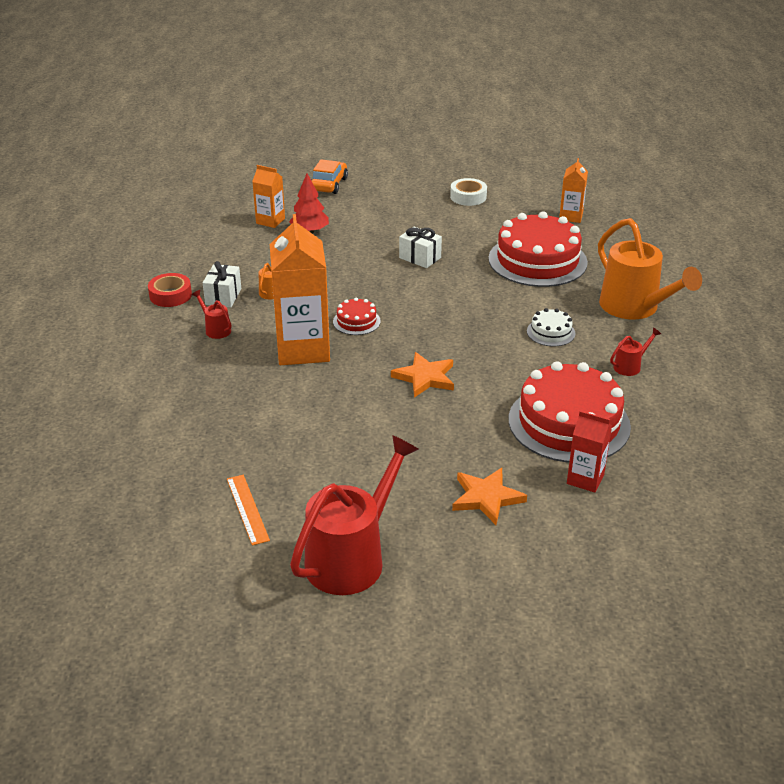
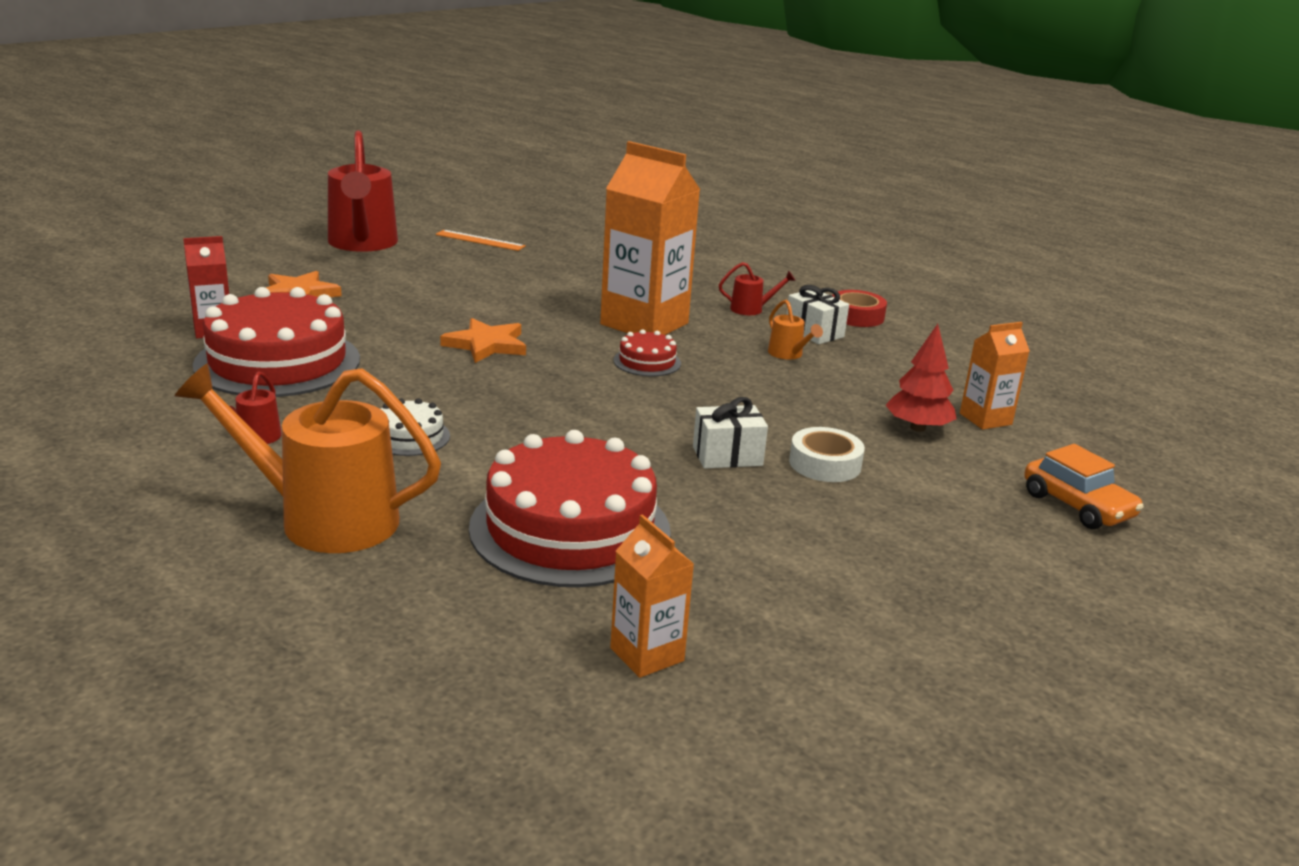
camera: 130 degrees right, 10 degrees down
(468, 197) = (875, 598): white tape -> white tape (825, 464)

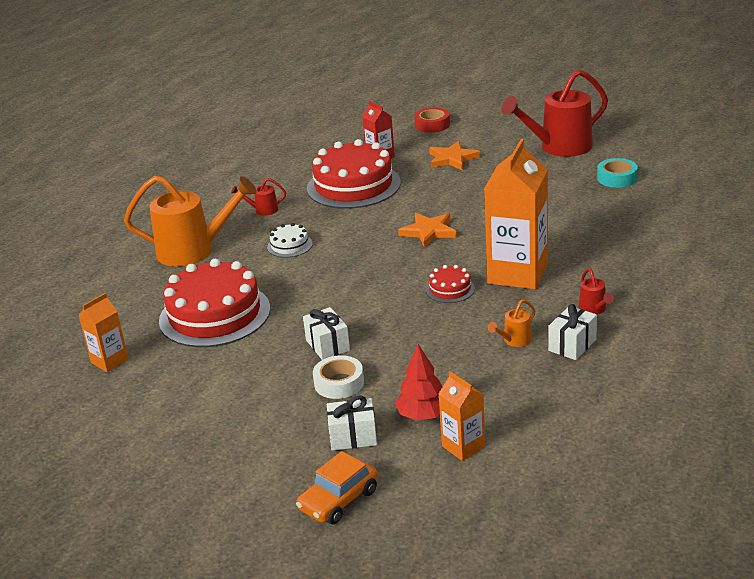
camera: 80 degrees right, 5 degrees up
(322, 519) = (194, 250): orange watering can -> orange watering can turned 90 degrees clockwise
(480, 240) = (617, 178): orange ruler -> turquoise tape
(856, 316) = (632, 360): red tape -> red tape (432, 125)
(950, 475) = (353, 437): none -> white gift

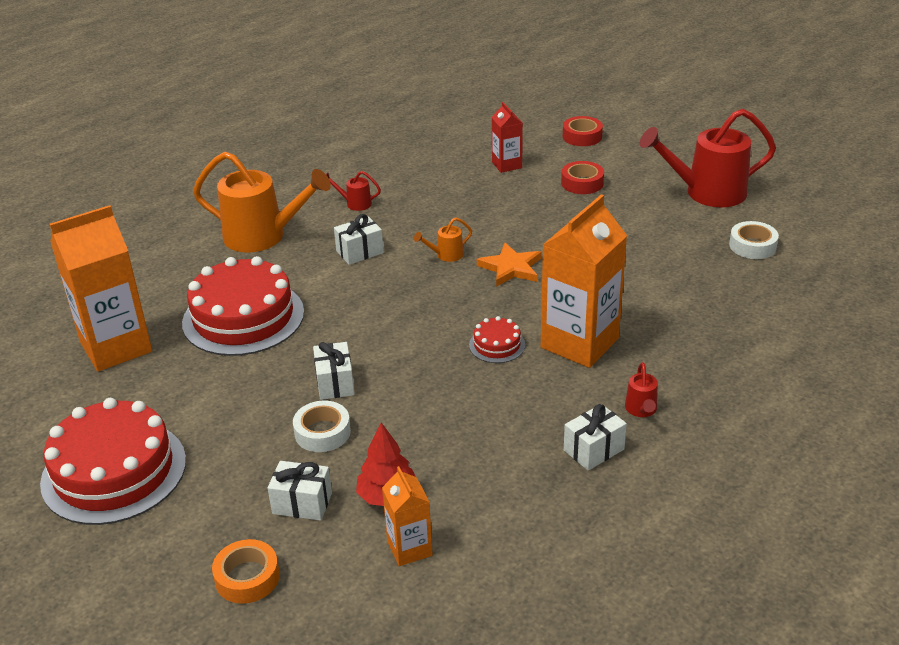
camera: 15 degrees right, 5 degrees up
(109, 361) = (116, 347): orange carton -> orange carton, size x1.96
(289, 245) = (359, 252): white cake -> white gift
(338, 500) = (247, 577): orange car -> orange tape
(353, 185) = (461, 194): red cake -> red cake (114, 471)
(452, 159) = (582, 183): orange star -> red tape
(514, 341) = (532, 428): orange watering can -> orange watering can (446, 255)
(617, 178) = (752, 246): turquoise tape -> white tape

